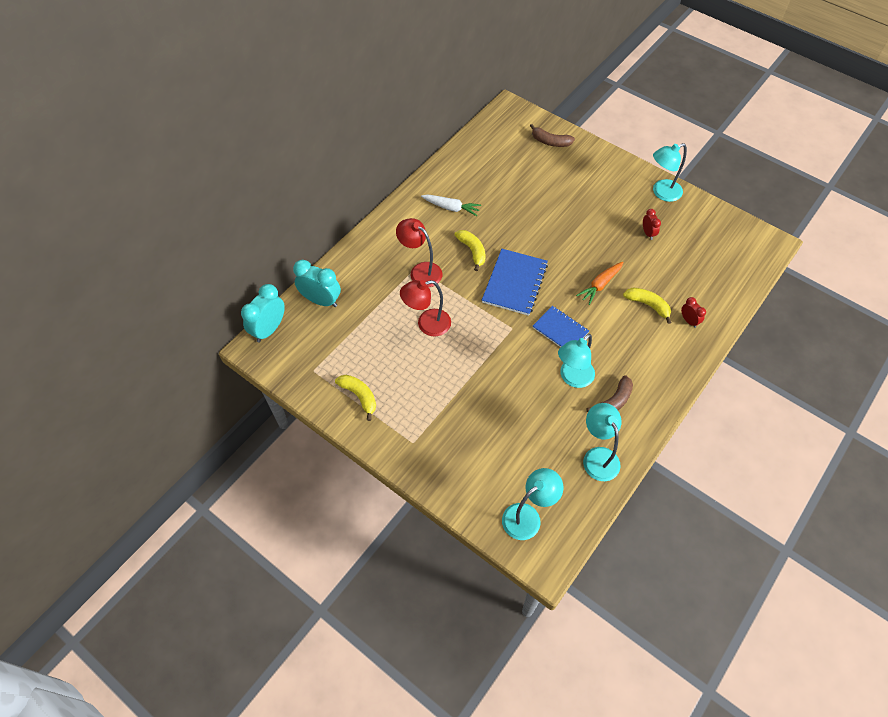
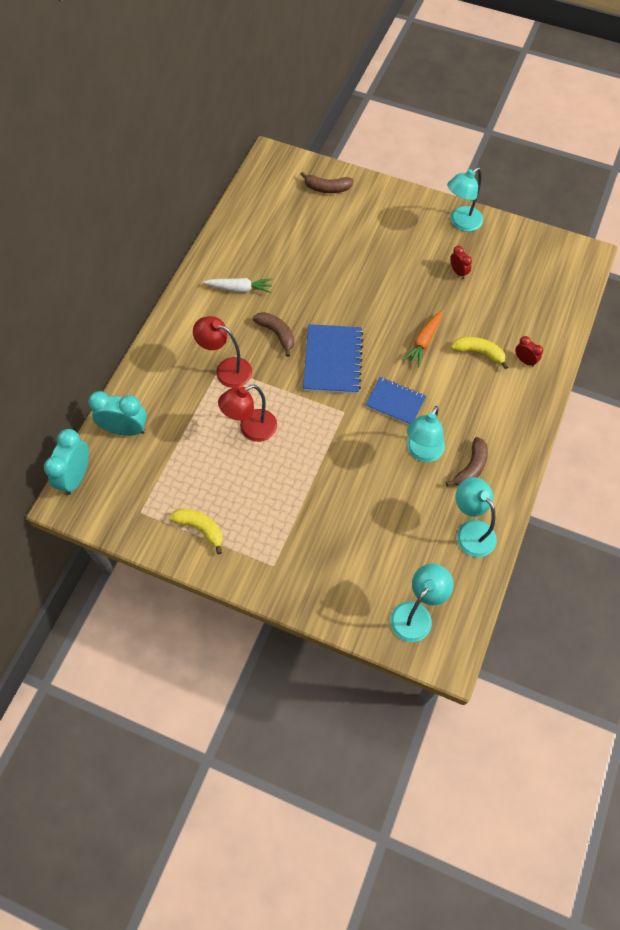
camera: 15 degrees left, 5 degrees up
(472, 251) = (277, 334): yellow banana -> brown banana

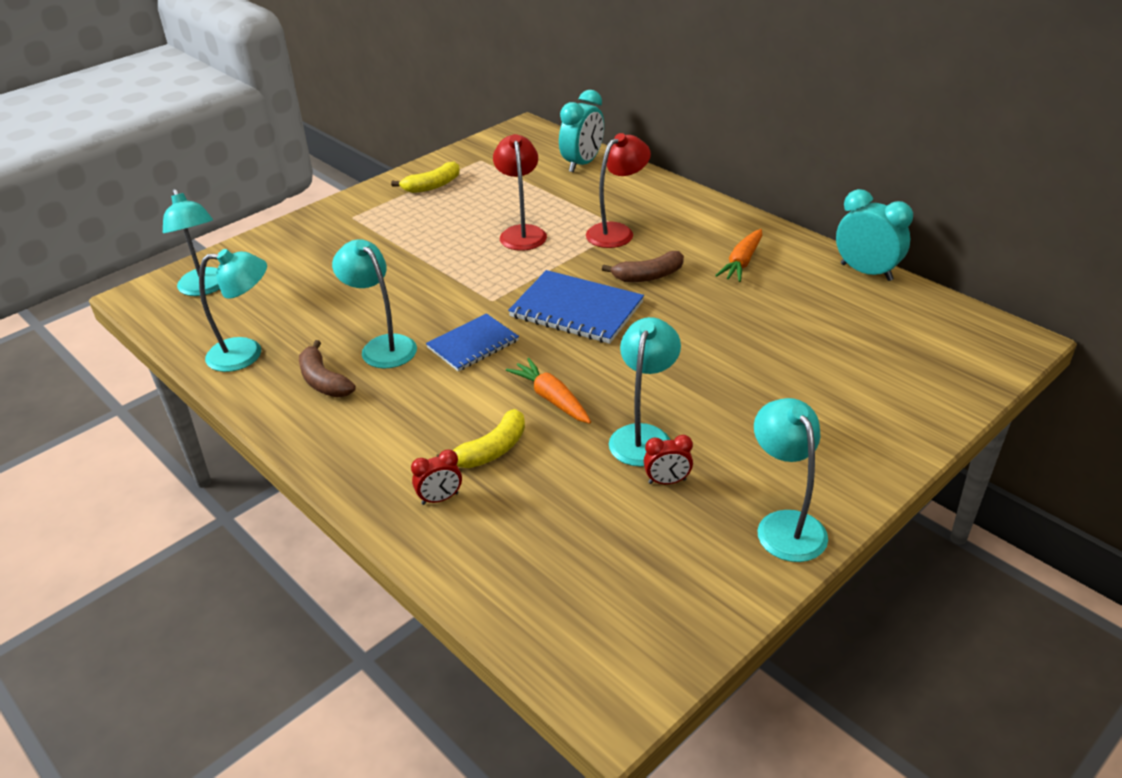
camera: 115 degrees right, 25 degrees down
(76, 477) = (548, 135): turquoise clock -> turquoise clock (866, 272)
(239, 289) = (742, 262): white carrot -> orange carrot
(327, 188) = (924, 382): brown banana -> none
(431, 291) = (643, 436): none -> turquoise lamp

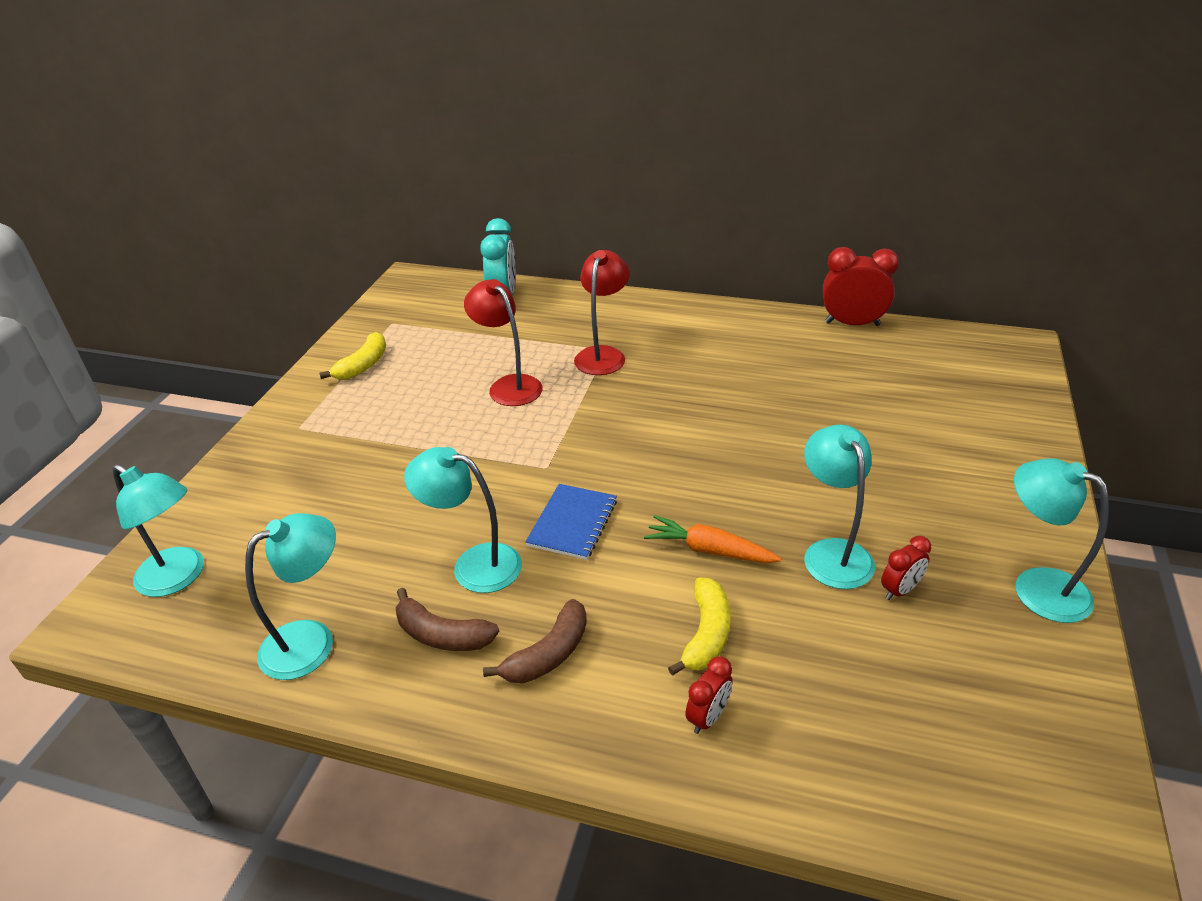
camera: 30 degrees left, 0 degrees up
(576, 309) = (641, 446): blue notebook -> none
(648, 276) = (675, 389): brown banana -> brown banana (548, 654)
(742, 262) = (744, 348): orange carrot -> none
(866, 272) = (852, 324): turquoise clock -> red clock

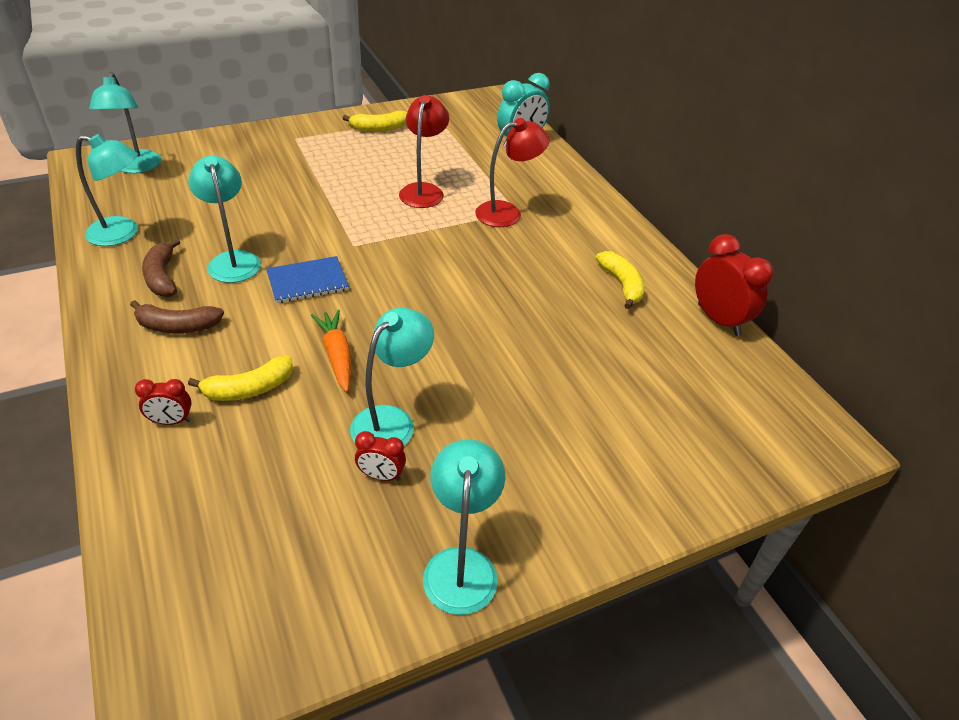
camera: 45 degrees right, 5 degrees up
(767, 345) = (622, 284): none -> yellow banana

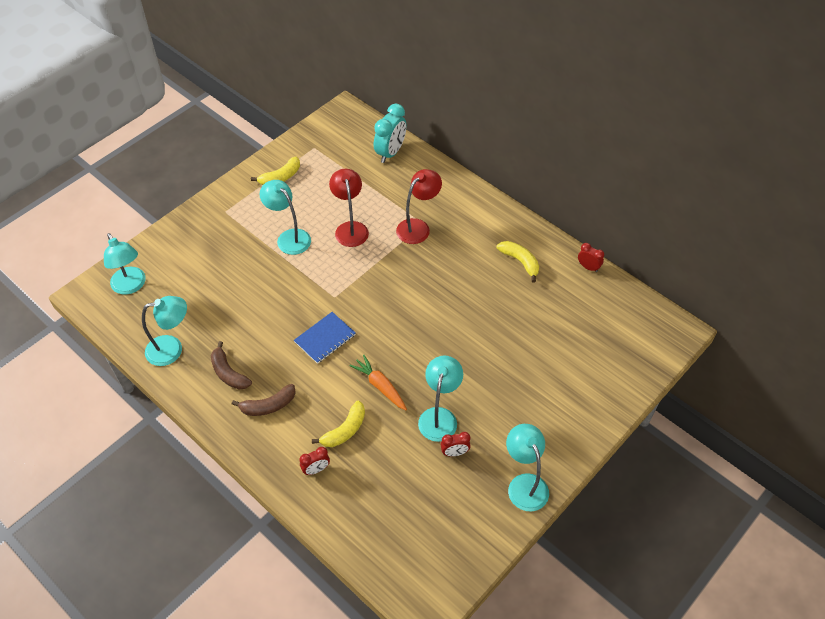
camera: 20 degrees left, 10 degrees up
(233, 260) = (264, 341): turquoise lamp -> turquoise lamp (289, 237)
(718, 320) = (588, 267): red clock -> red clock, size x0.54

